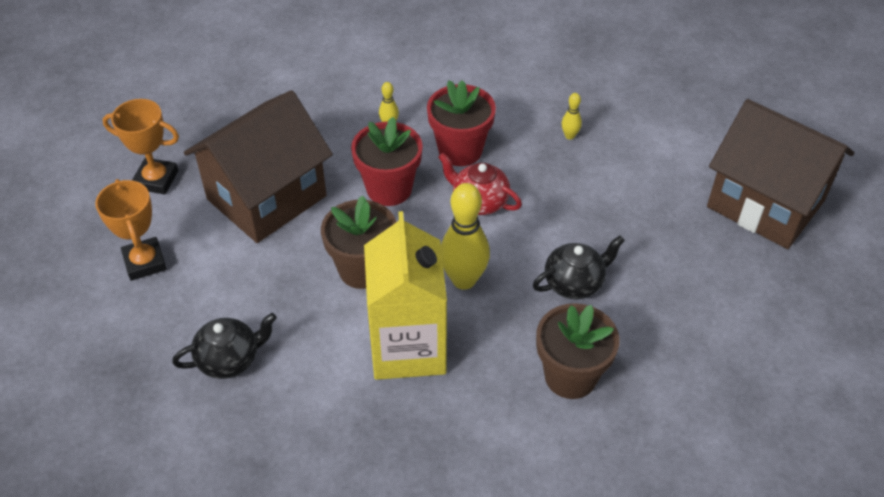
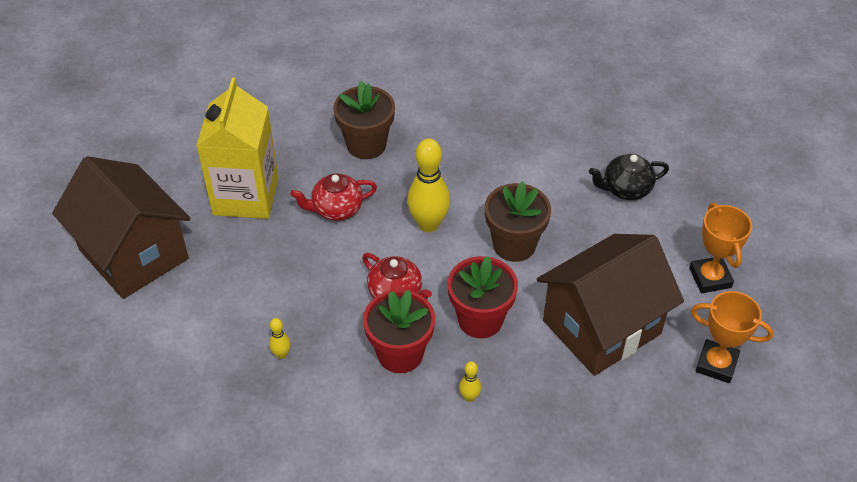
camera: 170 degrees left, 0 degrees up
(408, 347) = (484, 179): yellow carton -> yellow carton (246, 196)
(574, 283) = (336, 209): black teapot -> red teapot

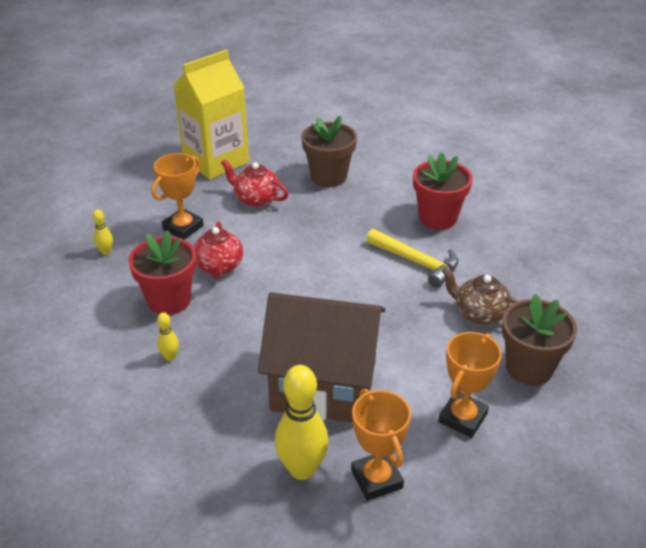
camera: 45 degrees right, 10 degrees down
(134, 254) = (114, 153): brown house -> none
(314, 281) = (183, 227): none -> orange trophy
(428, 224) = (300, 243): yellow bowling pin -> yellow bowling pin (302, 469)
(480, 319) = (247, 318): red flower pot -> red flower pot (438, 218)
(514, 245) = (339, 292): brown flower pot -> brown flower pot (529, 368)
(533, 178) = (416, 262): none -> yellow hammer
(625, 189) = (479, 313): black teapot -> brown teapot

